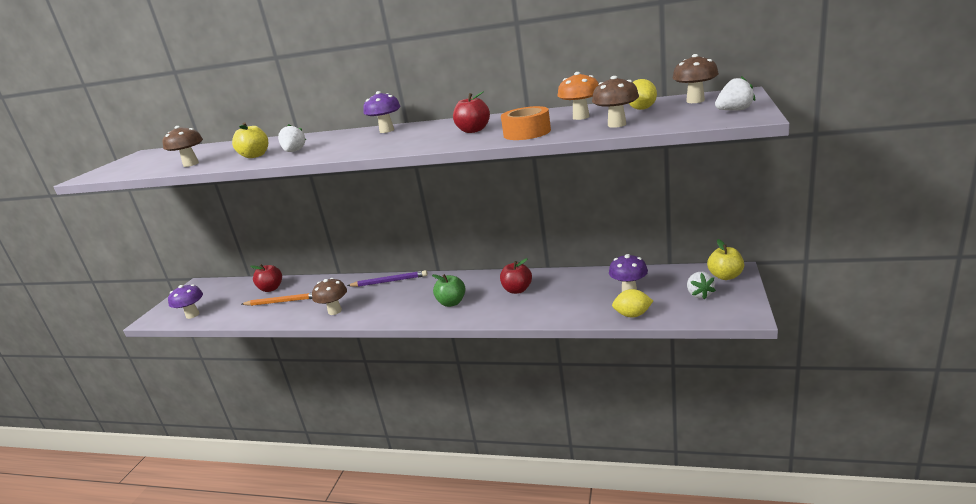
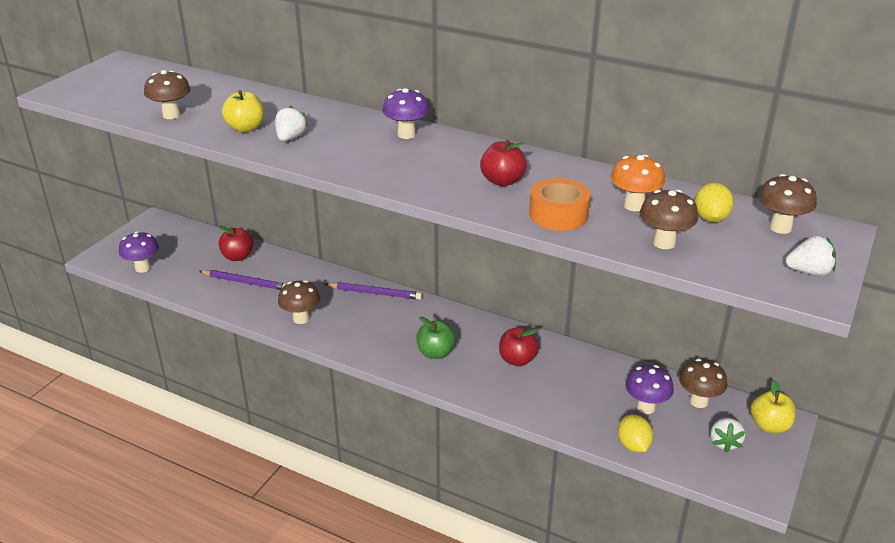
camera: 10 degrees right, 10 degrees up
(282, 302) = (245, 282): orange pencil -> purple pencil
(632, 315) = (633, 445): yellow lemon -> yellow lemon turned 60 degrees clockwise
(666, 277) = (698, 401): none -> brown mushroom

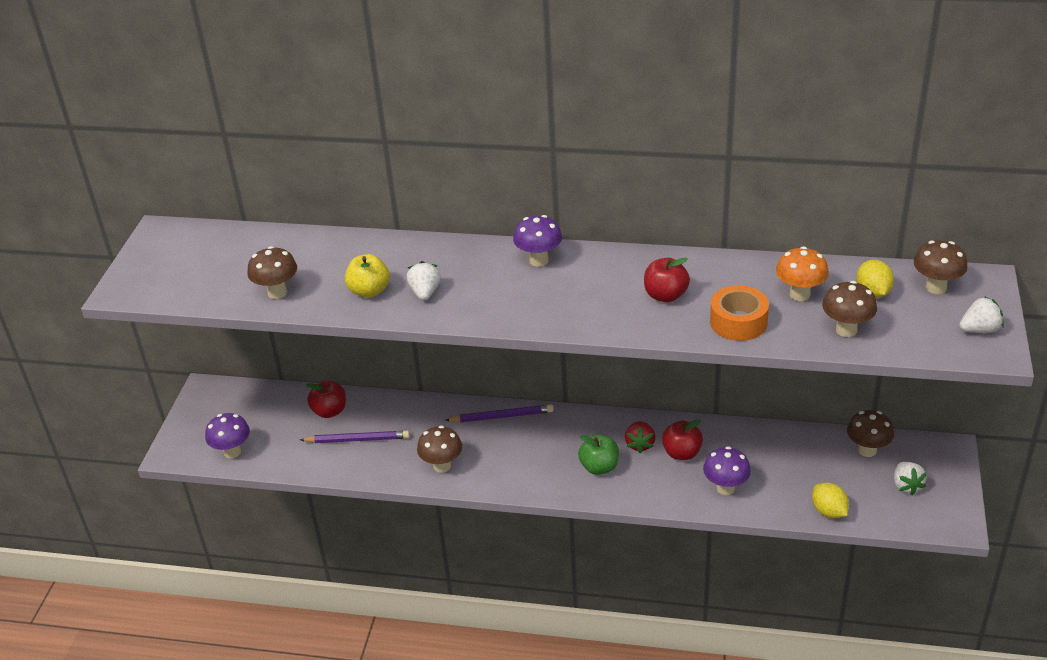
camera: 15 degrees left, 5 degrees up
(483, 343) = (640, 444): none -> red strawberry
(646, 407) = (823, 470): purple mushroom -> purple mushroom (725, 488)
(769, 425) = (938, 457): yellow apple -> none

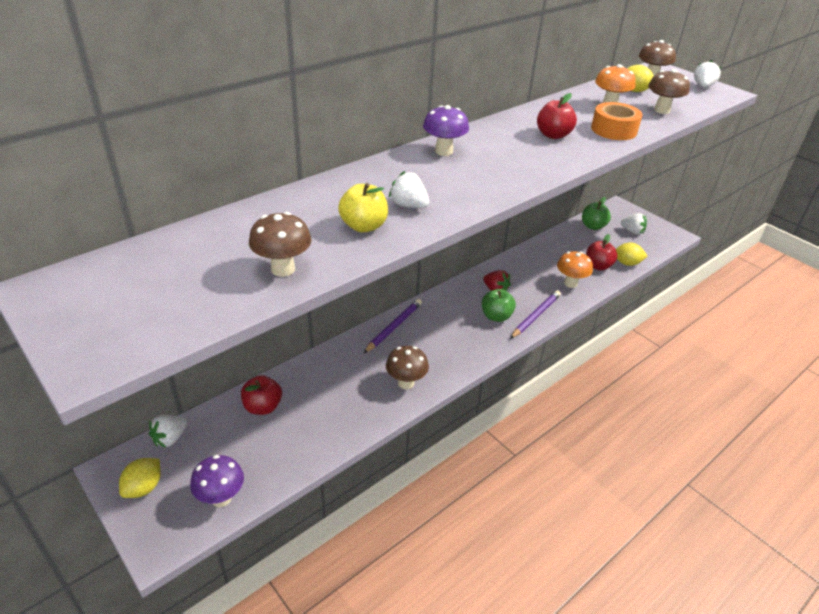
camera: 55 degrees left, 0 degrees up
(206, 413) = (144, 488): none -> yellow lemon
(255, 392) = (170, 438): none -> white strawberry
(357, 439) = (317, 410): purple pencil -> purple pencil (535, 316)
(682, 453) = (522, 280): red apple -> red apple (598, 266)
(725, 488) = (570, 283): purple mushroom -> orange mushroom
(867, 450) = (593, 226): brown mushroom -> green apple

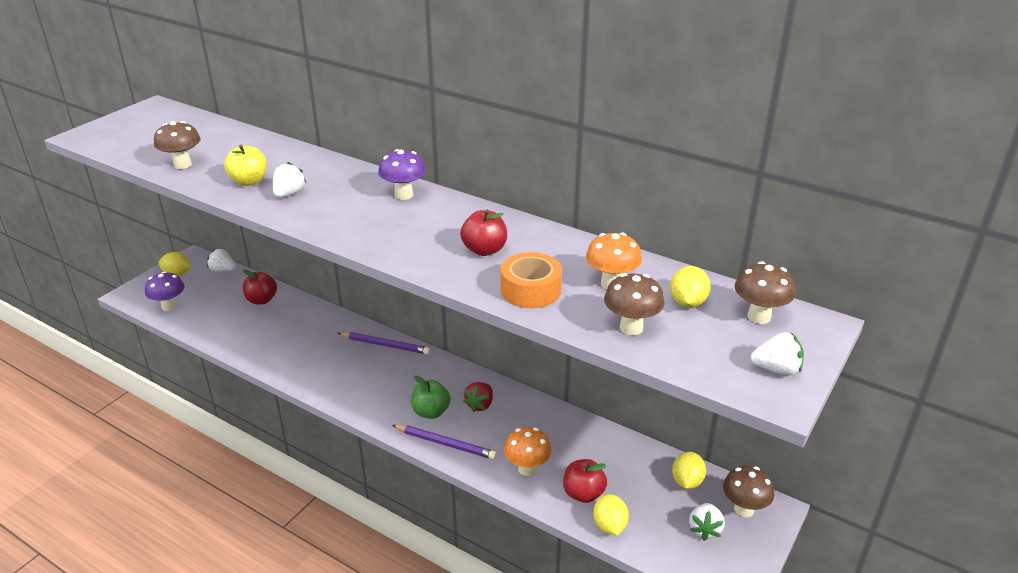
camera: 75 degrees right, 5 degrees down
(406, 383) = (307, 368): brown mushroom -> brown mushroom (744, 509)
(593, 226) = (687, 481): green apple -> yellow lemon

